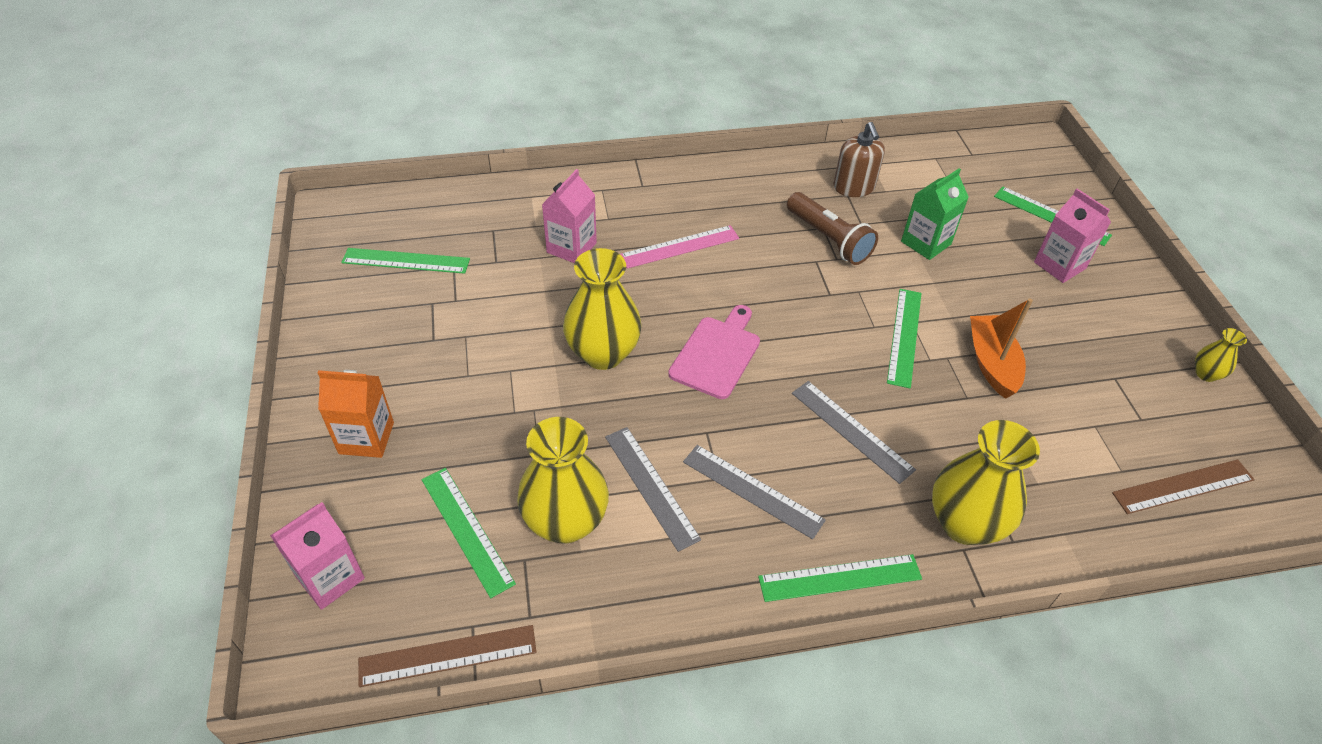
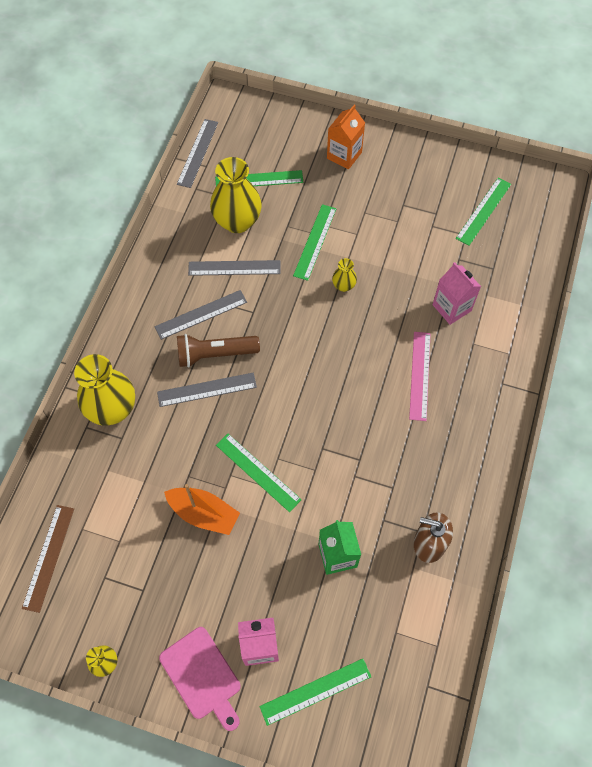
camera: 120 degrees right, 15 degrees up
(330, 577) = (266, 122): pink carton -> none
(448, 655) = (198, 153): brown ruler -> grey ruler
(603, 353) = (343, 286): yellow vase -> yellow vase, size x0.47
(717, 354) = (308, 347): pink cutting board -> pink cutting board (202, 676)
(829, 239) = (377, 483): brown flashlight -> brown flashlight (215, 354)
(840, 578) = (125, 326): green ruler -> green ruler (314, 242)

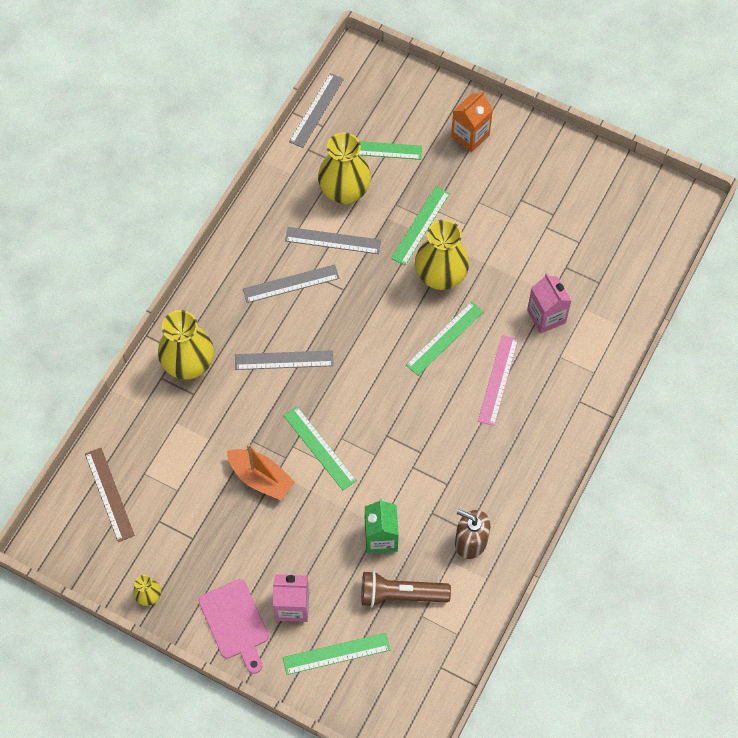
camera: 10 degrees right, 0 degrees up
(49, 557) = (109, 494): brown ruler -> brown ruler turned 45 degrees counterclockwise
(215, 354) = (298, 326): brown flashlight -> brown flashlight (400, 594)
(343, 286) = (440, 276): yellow vase -> yellow vase, size x2.13
(483, 211) = (604, 219): green ruler -> green ruler (445, 338)

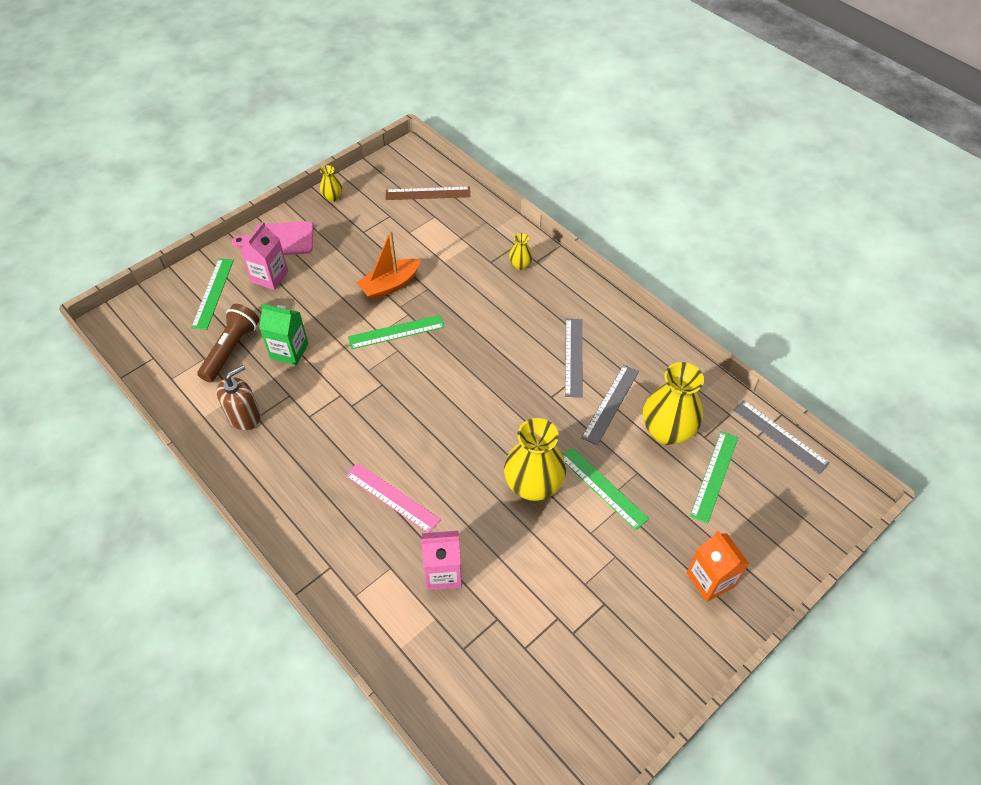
camera: 110 degrees right, 10 degrees down
(188, 364) = (520, 265): yellow vase -> yellow vase, size x0.47
(284, 360) = (495, 330): grey ruler -> none
(445, 338) = (460, 465): green ruler -> none

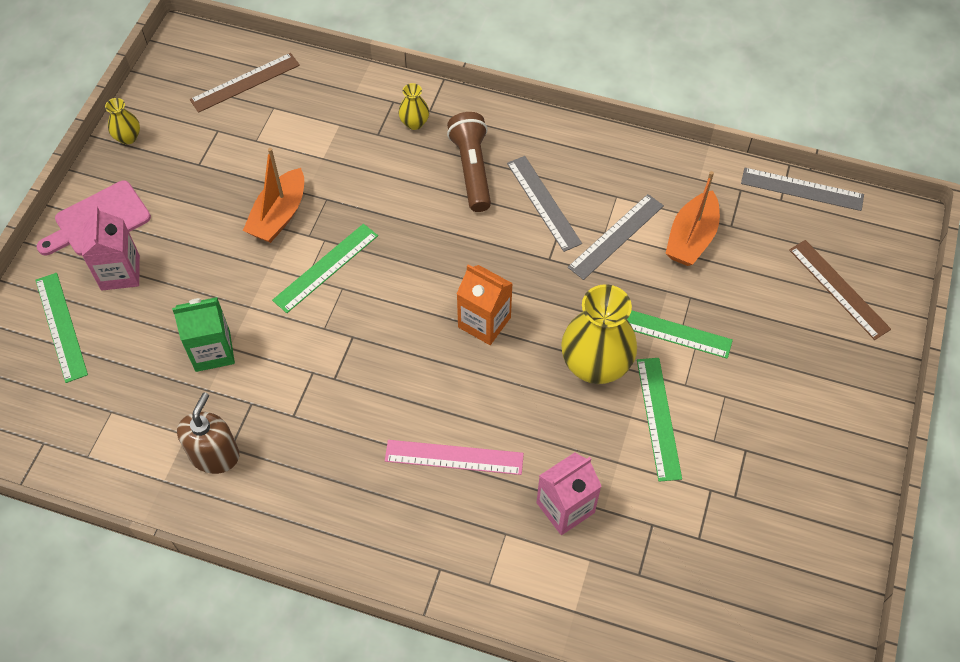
camera: 30 degrees left, 5 degrees up
(231, 349) = (138, 384): brown flashlight -> brown flashlight (472, 169)
(611, 404) = (616, 236): grey ruler -> grey ruler turned 45 degrees clockwise
(667, 431) = (691, 238): yellow vase -> orange boat
(710, 580) = (828, 371): orange carton -> orange carton (484, 322)
(714, 476) = (766, 262): green ruler -> green ruler (659, 418)
(760, 523) = (839, 289): none -> brown ruler

